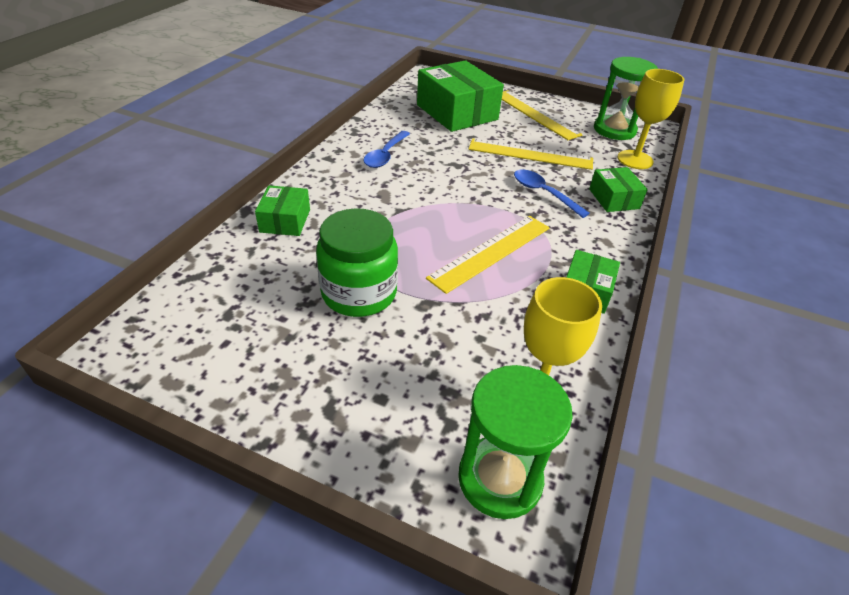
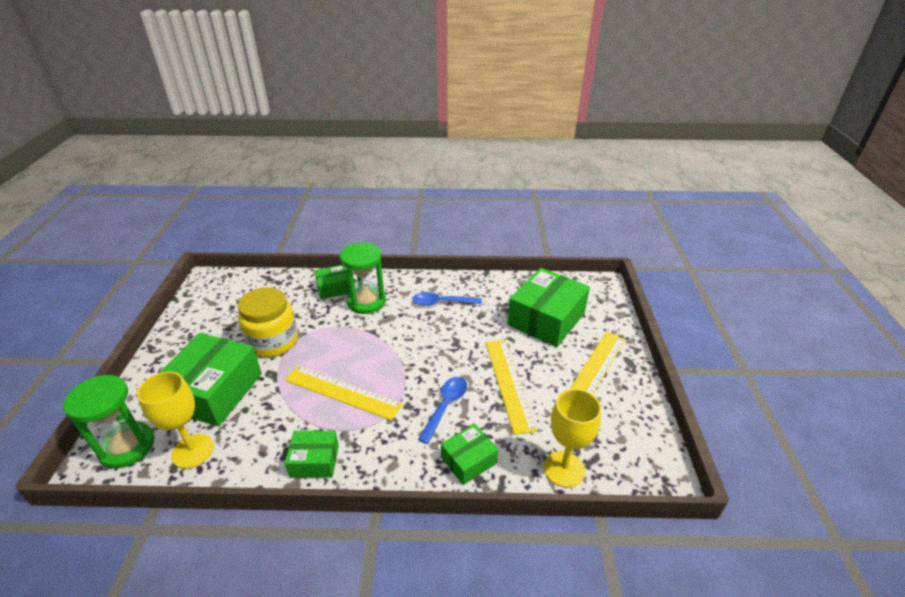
camera: 70 degrees right, 5 degrees down
(359, 293) = (273, 341): green jar -> yellow jar
(429, 365) = (214, 391): none -> green box
(614, 130) = (619, 441): green hourglass -> green hourglass (366, 302)

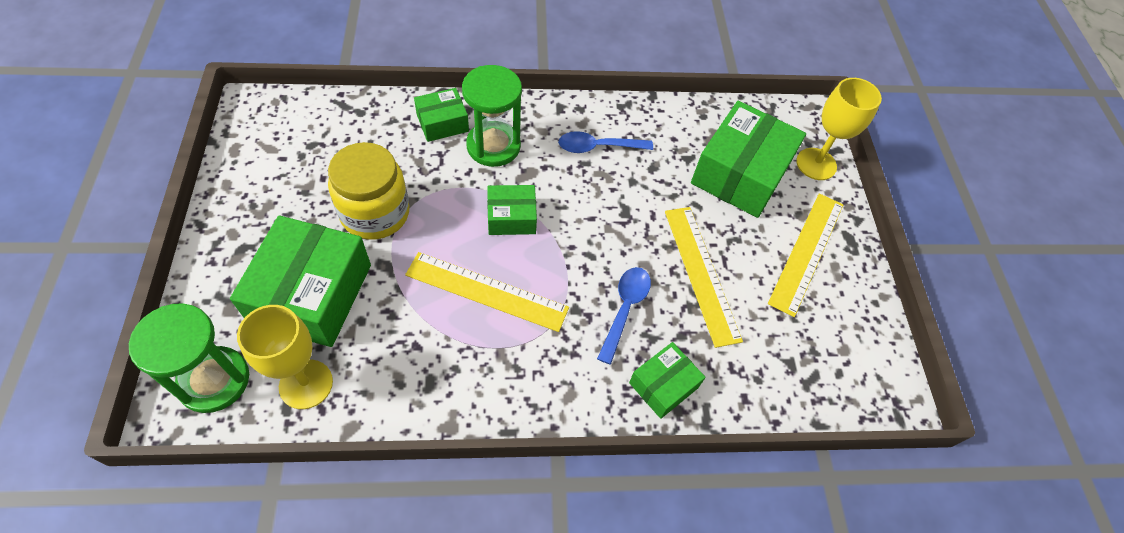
camera: 10 degrees left, 20 degrees up
(314, 460) = (470, 392): green box -> green box (511, 217)
(564, 469) = (779, 392): yellow goblet -> yellow goblet (816, 164)

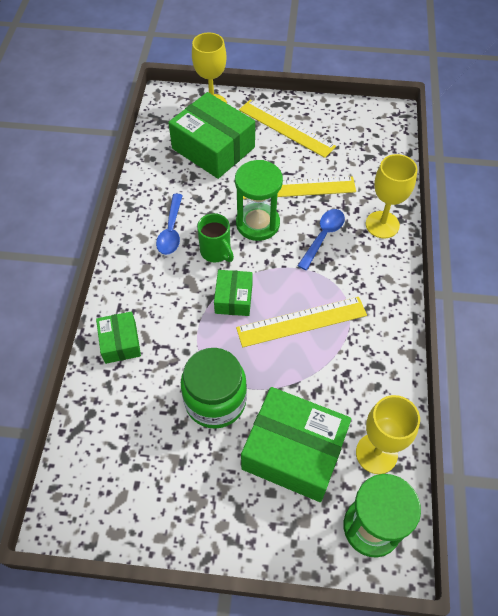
camera: 75 degrees left, 0 degrees up
(375, 213) = (215, 401): yellow jar -> green jar
(486, 291) = (301, 321): yellow ruler -> yellow ruler turned 45 degrees clockwise
(493, 146) = (156, 304): green hourglass -> green hourglass (257, 223)
(575, 193) = (216, 252): none -> green mug
(625, 309) = (323, 236): blue spoon -> blue spoon turned 90 degrees clockwise
(663, 385) = (382, 224): green box -> yellow goblet

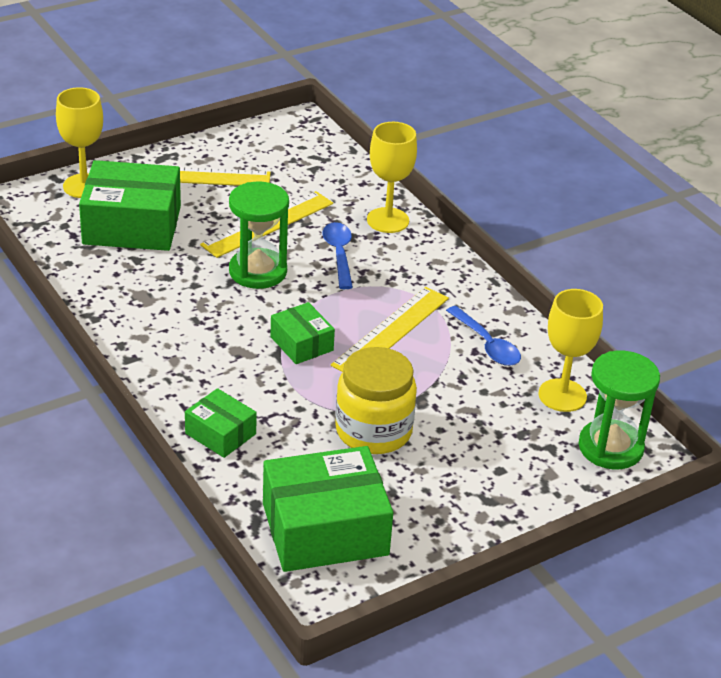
camera: 40 degrees left, 20 degrees down
(171, 231) = (167, 317): blue spoon -> blue spoon (487, 344)
(215, 401) = (373, 431): green jar -> yellow jar
(216, 252) = (239, 314): green mug -> none
(294, 451) = (489, 431): green box -> green box (325, 529)

